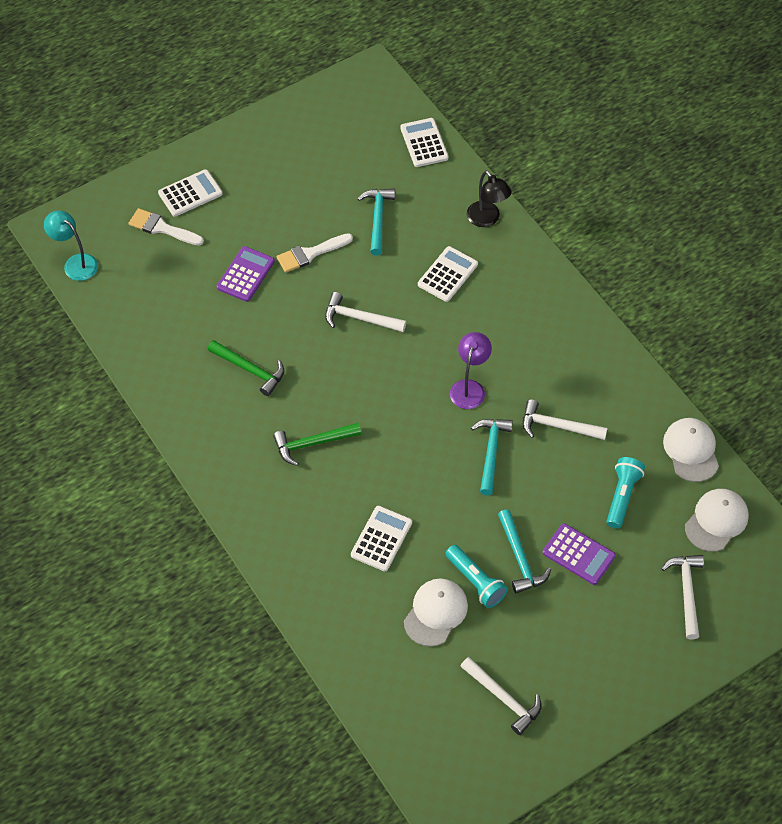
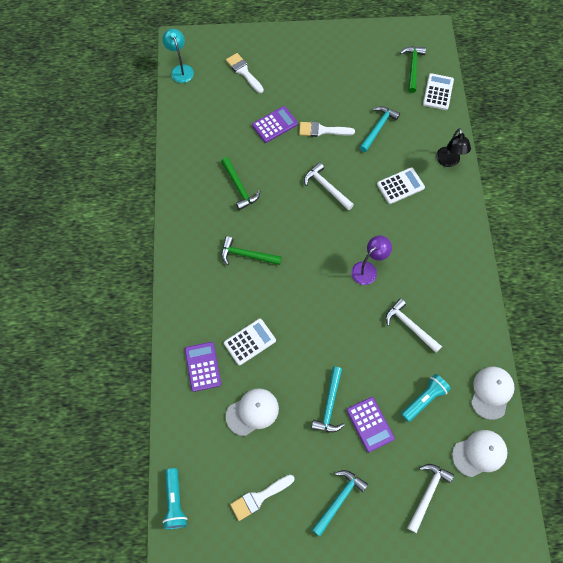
camera: 30 degrees right, 10 degrees up
(190, 193) = (274, 58): white calculator -> none
(343, 595) = (202, 366): none -> purple calculator
(374, 127) = (412, 67): none -> green hammer
(476, 582) = (291, 405): turquoise flashlight -> turquoise flashlight (175, 501)
(491, 453) = (355, 321): turquoise hammer -> turquoise hammer (339, 499)
(503, 698) = (259, 497): white hammer -> white brush

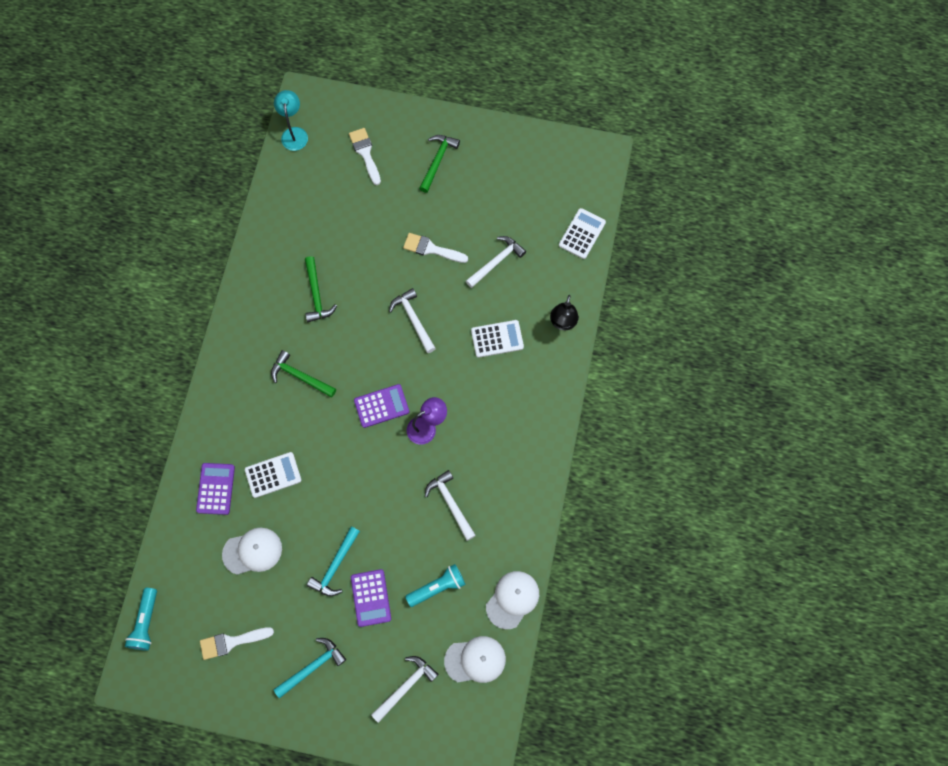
camera: 15 degrees right, 5 degrees up
(274, 125) = (380, 228): purple calculator -> purple calculator (381, 406)
(378, 128) = (496, 261): turquoise hammer -> white hammer
(412, 67) = (563, 195): green hammer -> green hammer (437, 161)

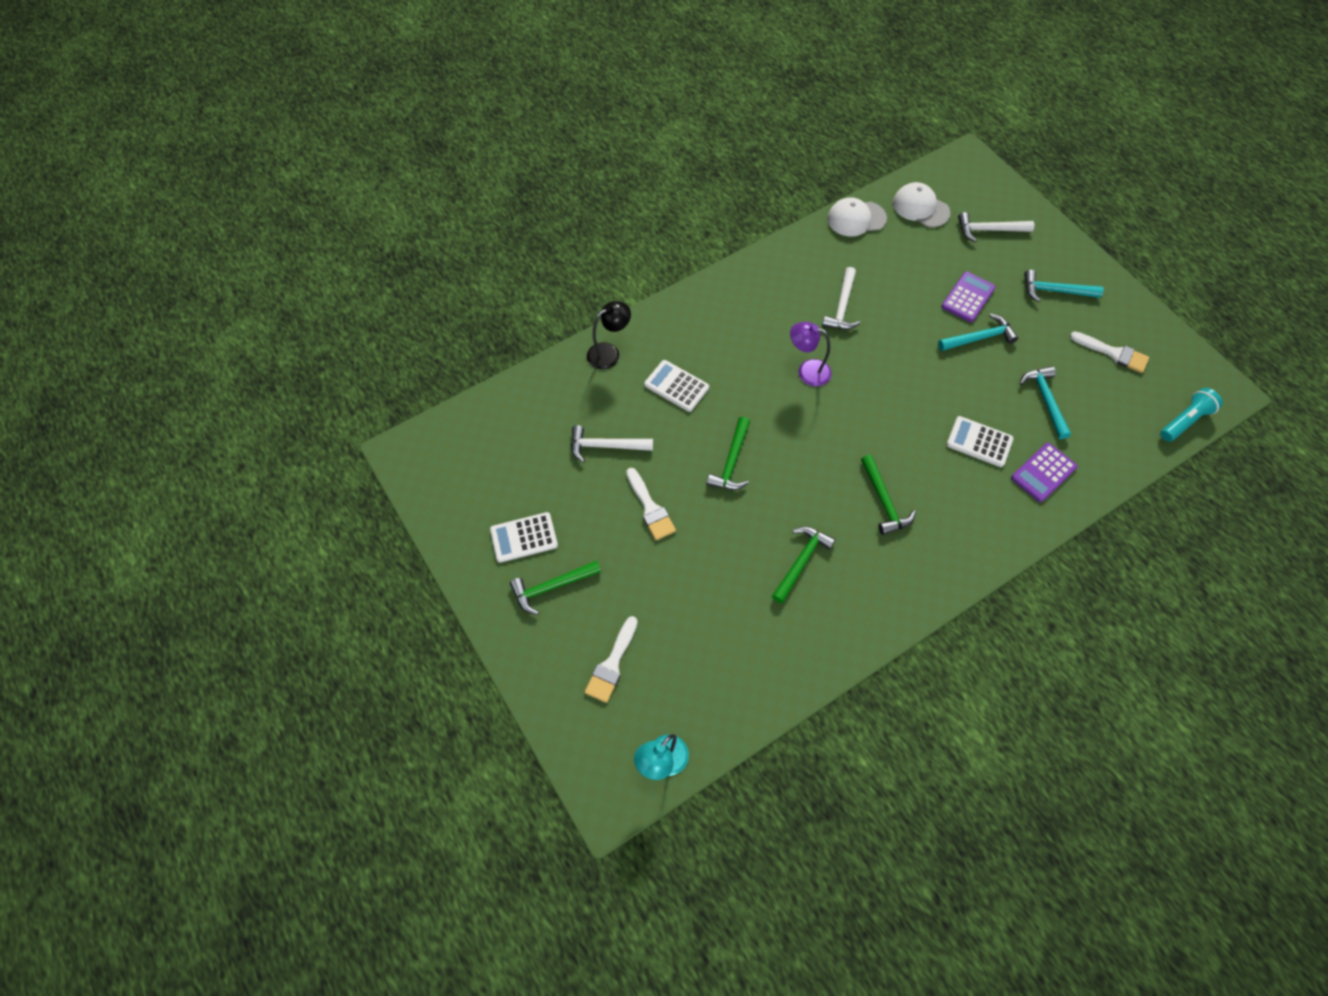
camera: 135 degrees left, 10 degrees down
(252, 551) = (1045, 400): white cap -> turquoise hammer
(381, 406) = (831, 417): purple calculator -> none
(413, 319) = (732, 461): white hammer -> green hammer
(437, 587) = (907, 266): turquoise flashlight -> none
(582, 234) = (507, 404): white calculator -> white calculator (524, 538)

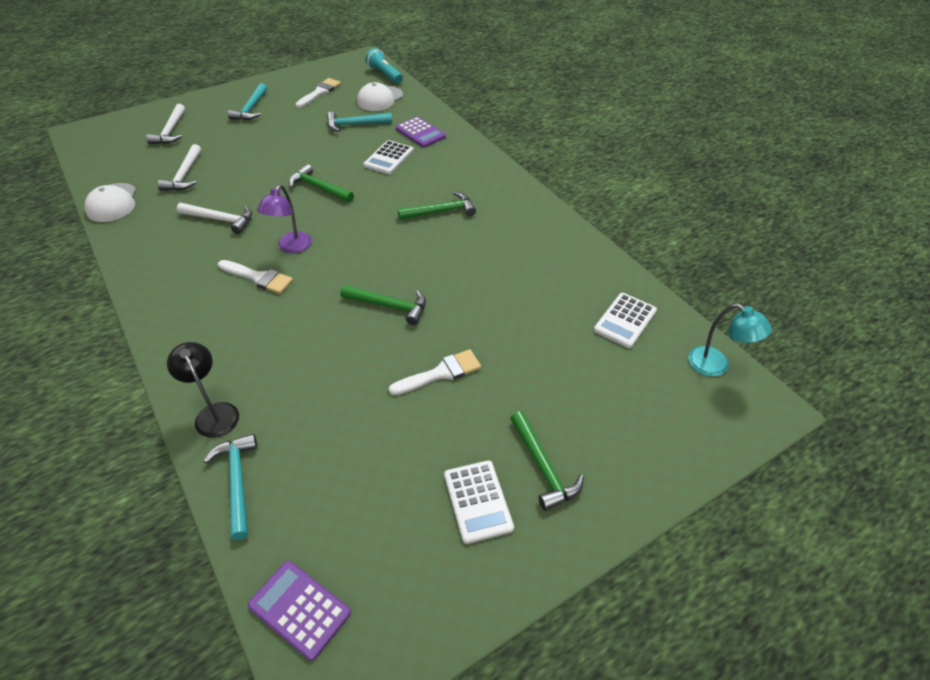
camera: 90 degrees left, 15 degrees down
(606, 446) = (354, 415): white hammer -> white hammer (185, 175)
(612, 664) = (626, 407): white brush -> white brush (258, 277)
(676, 386) = (283, 348): white calculator -> white calculator (625, 320)
(801, 561) = (501, 264): green hammer -> green hammer (319, 188)
(920, 207) = (122, 164): white cap -> white cap (380, 99)
(968, 297) = (240, 149): purple calculator -> purple calculator (299, 609)
(979, 338) = (285, 147): turquoise hammer -> turquoise hammer (237, 482)

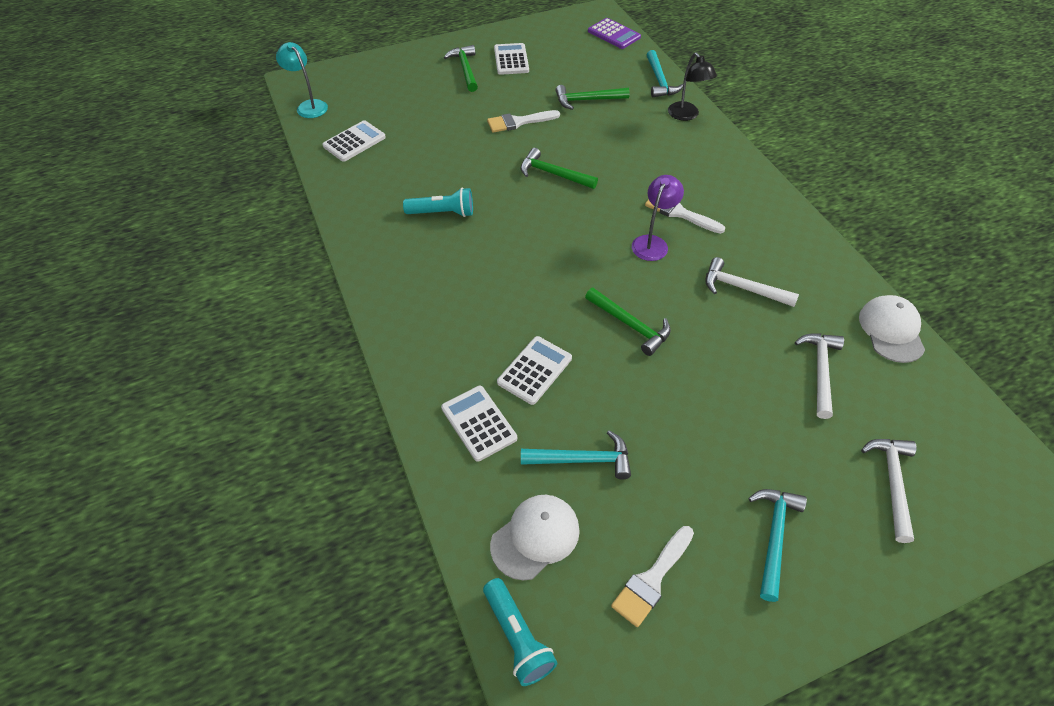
camera: 170 degrees left, 5 degrees up
(420, 133) = (478, 423): purple calculator -> white calculator
(441, 211) = (482, 270): green hammer -> green hammer (587, 100)
(492, 253) = (442, 213): none -> turquoise flashlight

